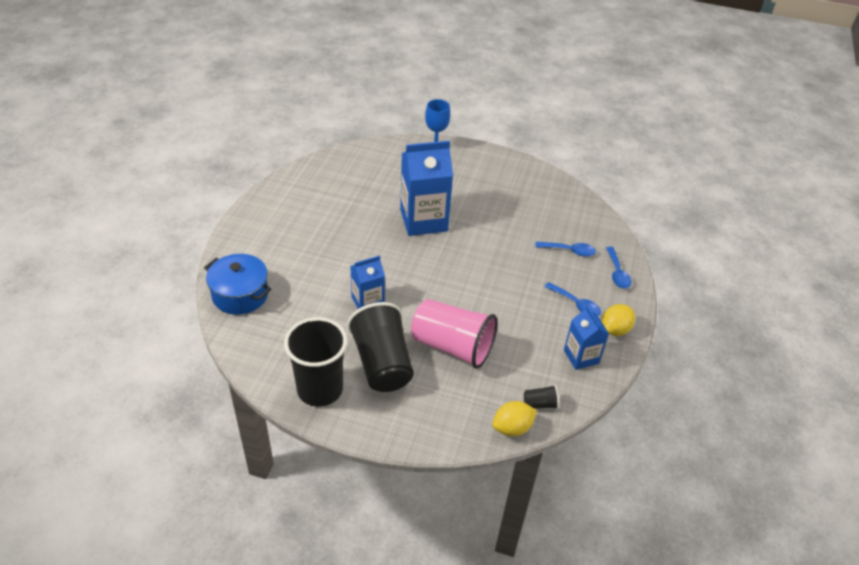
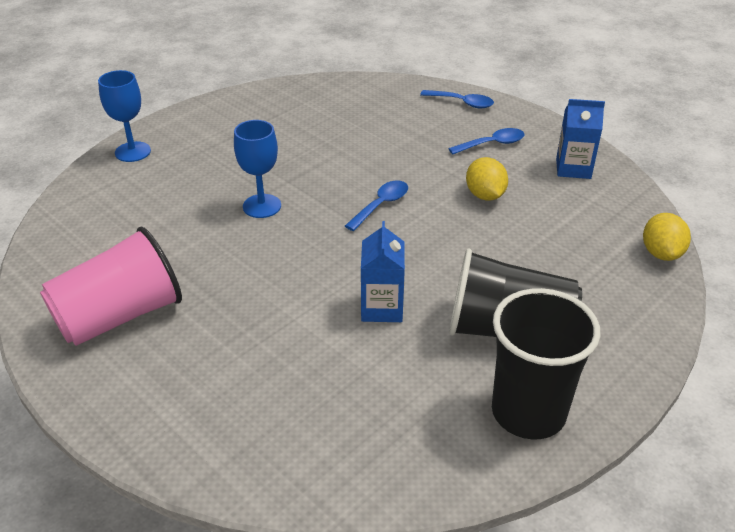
camera: 60 degrees left, 5 degrees down
(240, 295) = (268, 455): blue pot -> none
(423, 220) = (262, 206): blue carton -> blue goblet
(452, 346) = (509, 257): pink cup -> pink cup (120, 316)
(540, 404) = (632, 220): black cup -> none
(569, 251) = (406, 119): blue spoon -> blue spoon (381, 205)
(615, 329) = (544, 133): yellow lemon -> yellow lemon (485, 195)

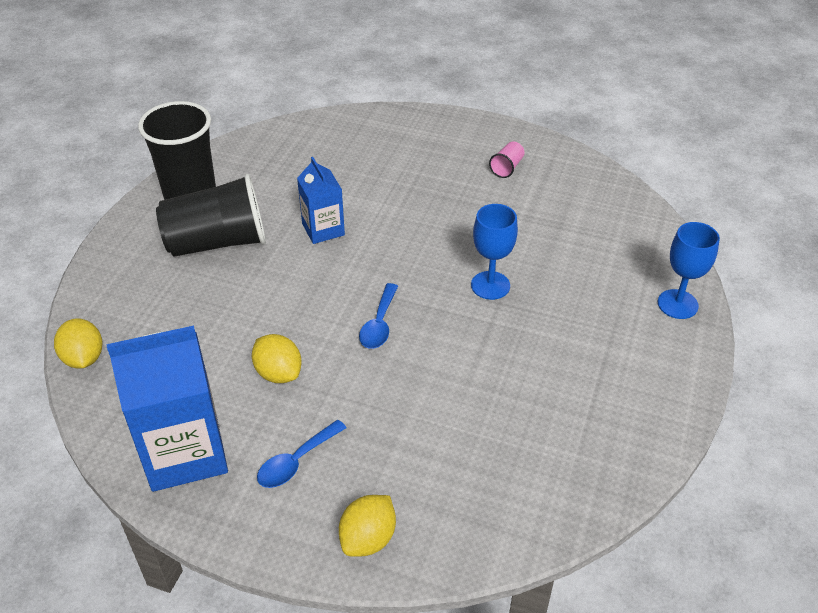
camera: 155 degrees right, 5 degrees up
(120, 316) = (507, 168): pink cup -> pink cup, size x0.41
(462, 103) = (368, 539): blue spoon -> yellow lemon
(573, 168) = (185, 452): blue carton -> blue carton, size x1.77

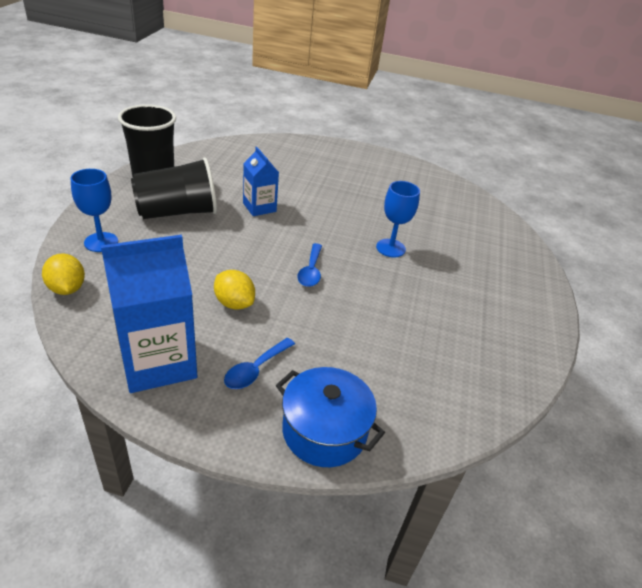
camera: 10 degrees left, 5 degrees down
(368, 539) = (324, 431): yellow lemon -> blue pot
(507, 168) = (388, 176): pink cup -> none
(677, 304) = (527, 264): blue goblet -> blue goblet (101, 242)

